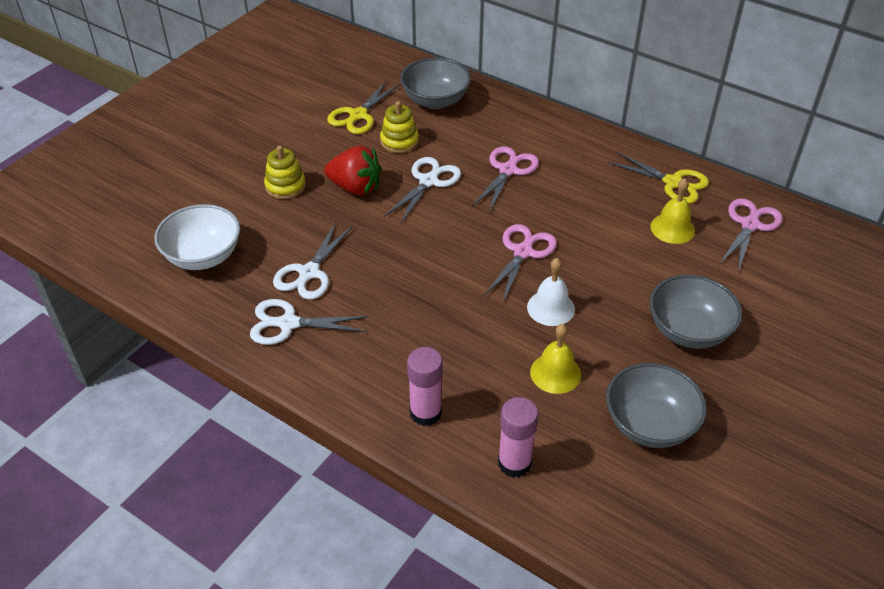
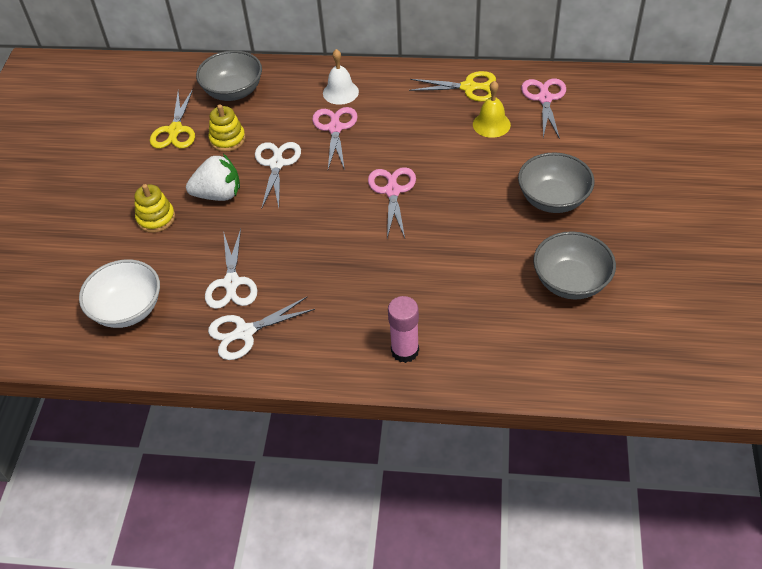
camera: 25 degrees left, 5 degrees up
(355, 187) = (218, 194): red strawberry -> white strawberry
(514, 463) = (496, 356): pink glue stick -> none
(551, 308) = (443, 226): white bell -> white bell (340, 92)
(555, 373) = (480, 275): yellow bell -> none

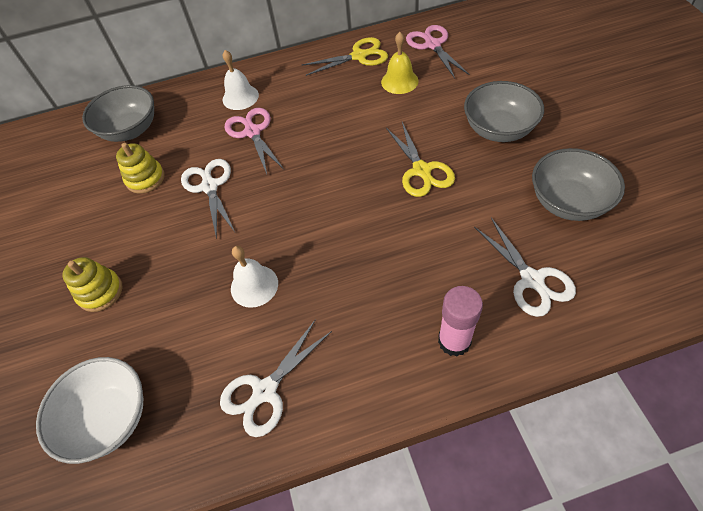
camera: 20 degrees left, 5 degrees up
(175, 130) = (83, 188): yellow scissors -> yellow scissors (421, 170)
(218, 194) = (161, 240): white strawberry -> none
(231, 283) = (221, 336): white scissors -> white scissors (532, 280)
(273, 255) = (254, 286): none -> white bell
(392, 191) = (343, 173): pink scissors -> none

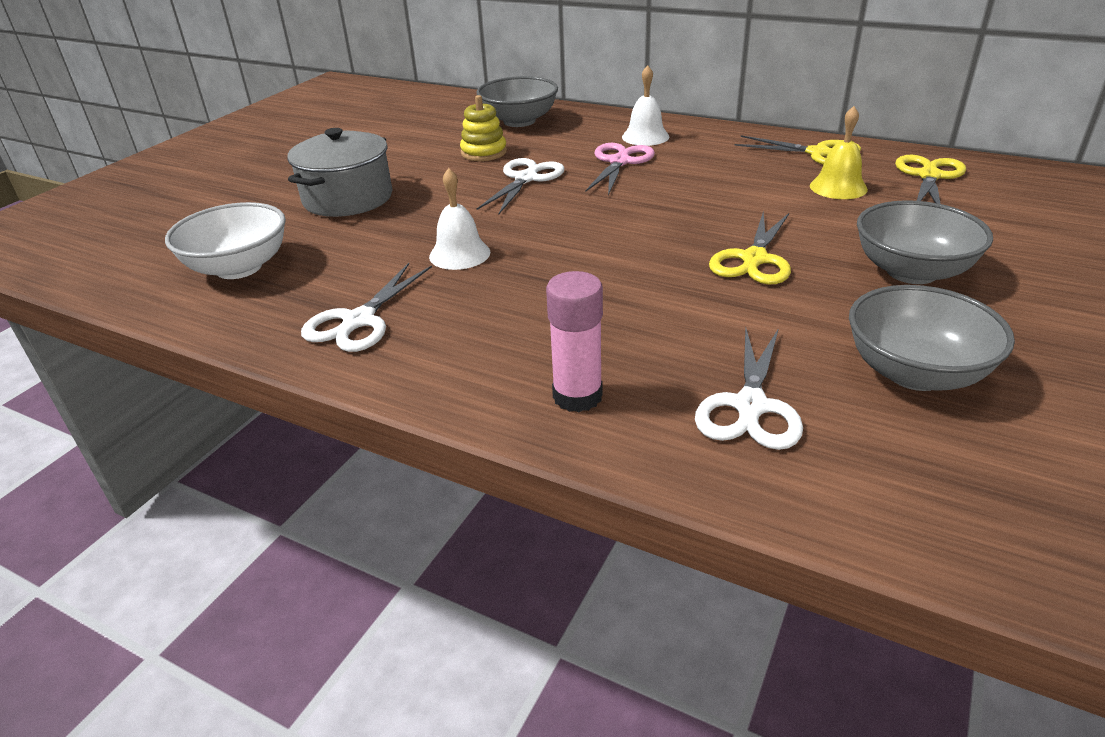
camera: 40 degrees right, 20 degrees down
(100, 292) = (348, 198): yellow stacking toy -> grey pot
(265, 391) = (359, 320): white scissors -> white scissors turned 60 degrees counterclockwise
(432, 45) = (929, 176): pink scissors -> yellow scissors

